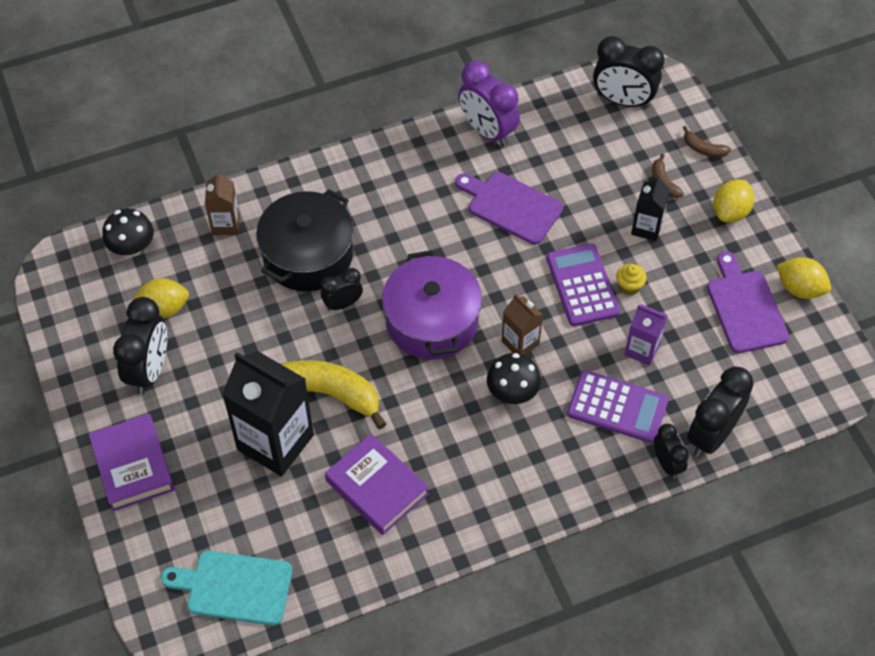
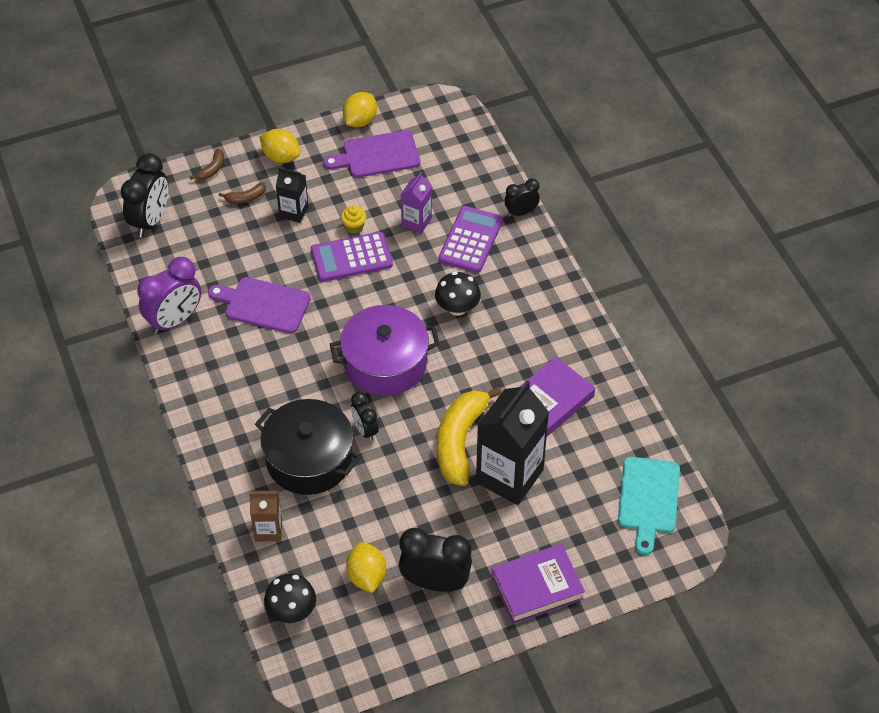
camera: 90 degrees left, 5 degrees down
(511, 206) = (263, 304): purple cutting board -> purple cutting board turned 75 degrees clockwise
(520, 343) = (409, 301): brown carton -> none
(711, 435) = (495, 184): black clock -> none

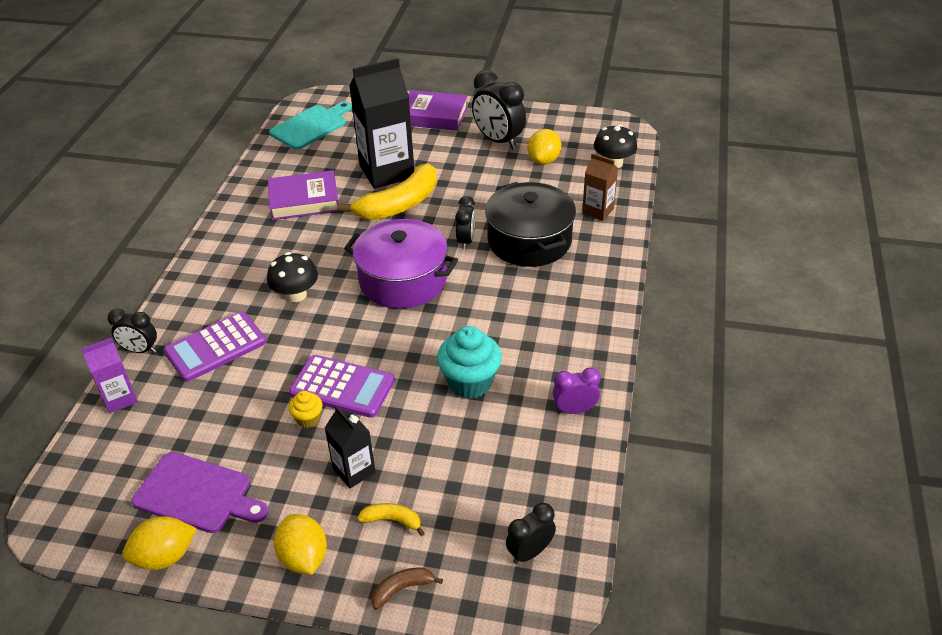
camera: 145 degrees left, 10 degrees down
(150, 221) = (530, 552): black clock -> black clock, size x0.58
(174, 320) = (574, 410): purple clock -> purple clock, size x0.58
(246, 198) = (392, 520): brown banana -> yellow banana
(263, 304) = (470, 382): purple cutting board -> turquoise cupcake
(416, 222) = (243, 391): purple carton -> purple carton (120, 398)

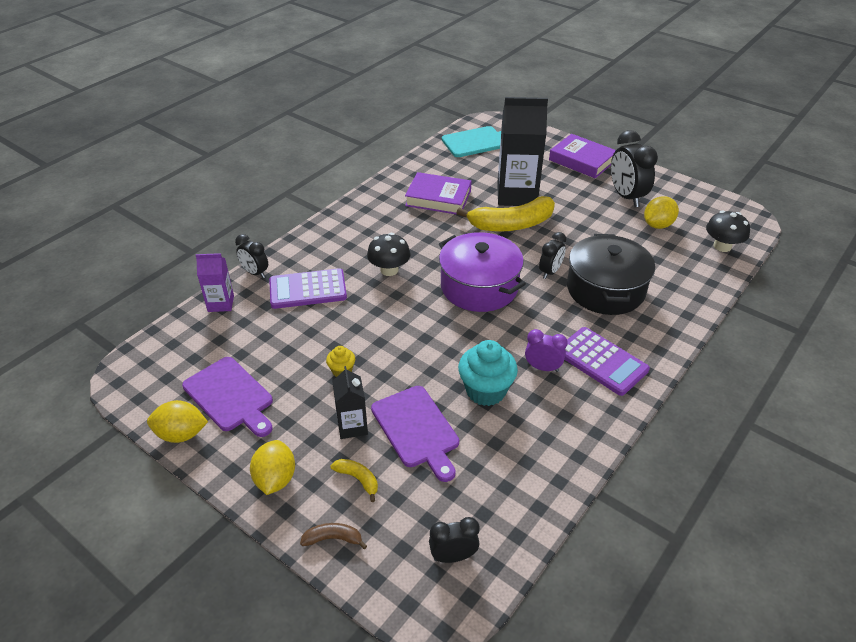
camera: 25 degrees right, 0 degrees up
(342, 387) = (382, 355): purple calculator -> purple calculator (601, 361)
(423, 447) = (416, 429): none -> purple cutting board
(574, 410) = (562, 450): purple clock -> purple clock (542, 368)
(598, 211) = (683, 284): brown carton -> none

